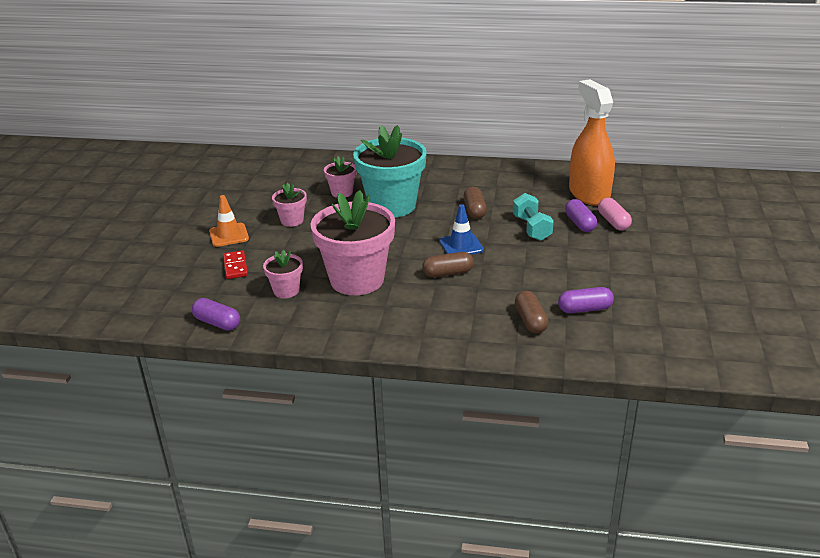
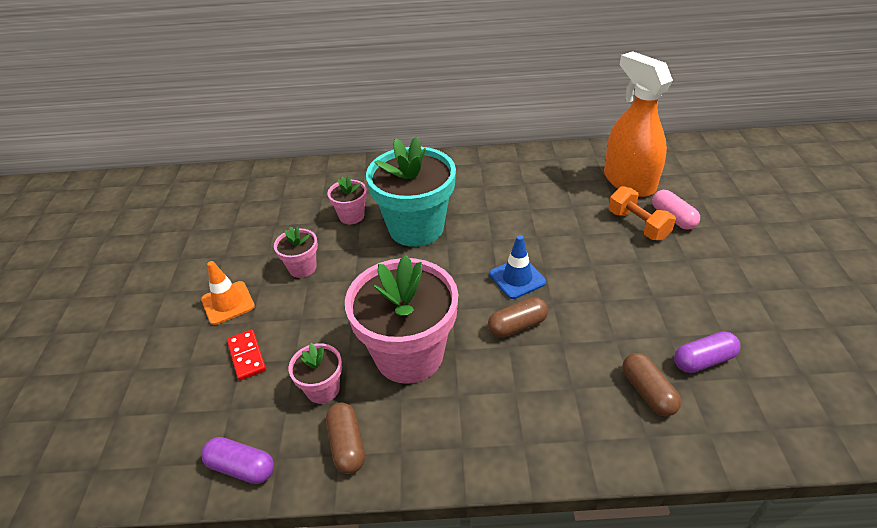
camera: 10 degrees left, 10 degrees up
(474, 210) = (513, 222): brown capsule -> brown capsule (347, 445)
(531, 228) = (587, 240): turquoise dumbbell -> none
(580, 223) = (638, 225): purple capsule -> orange dumbbell

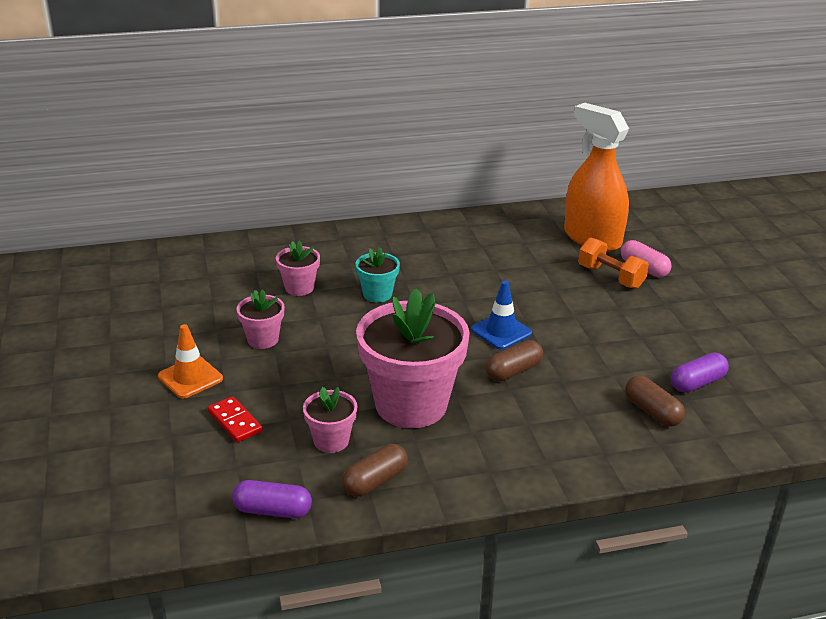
camera: 15 degrees left, 10 degrees down
(347, 445) = (375, 481): brown capsule -> brown capsule turned 75 degrees clockwise
(416, 228) = (377, 294): turquoise flower pot -> turquoise flower pot, size x0.47

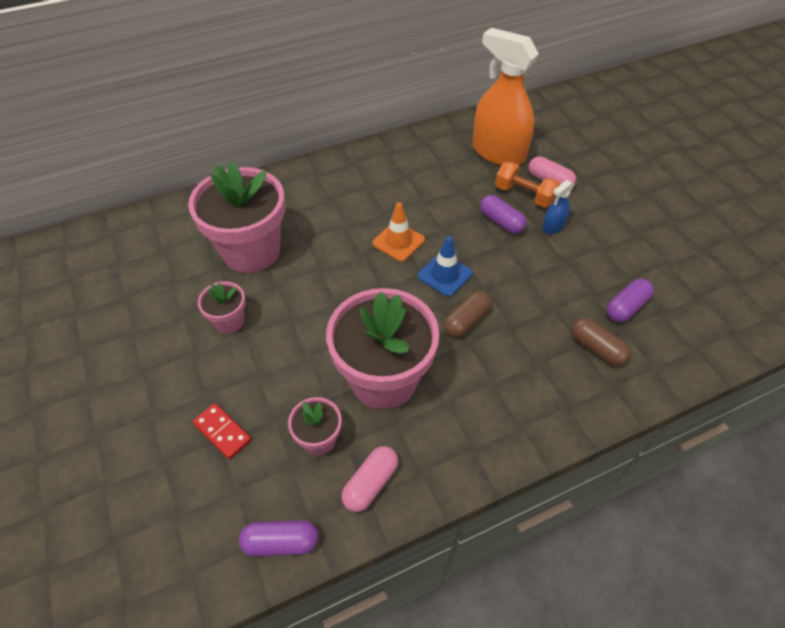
camera: 10 degrees left, 20 degrees up
(190, 378) = (169, 382): orange traffic cone -> orange traffic cone (398, 241)
(299, 288) = (251, 251): pink flower pot -> pink flower pot, size x2.13
(375, 481) = (370, 483): brown capsule -> pink capsule
(377, 294) = (325, 248): turquoise flower pot -> none
(577, 296) = (501, 222): none -> purple capsule
(635, 307) = (553, 226): none -> blue spray bottle

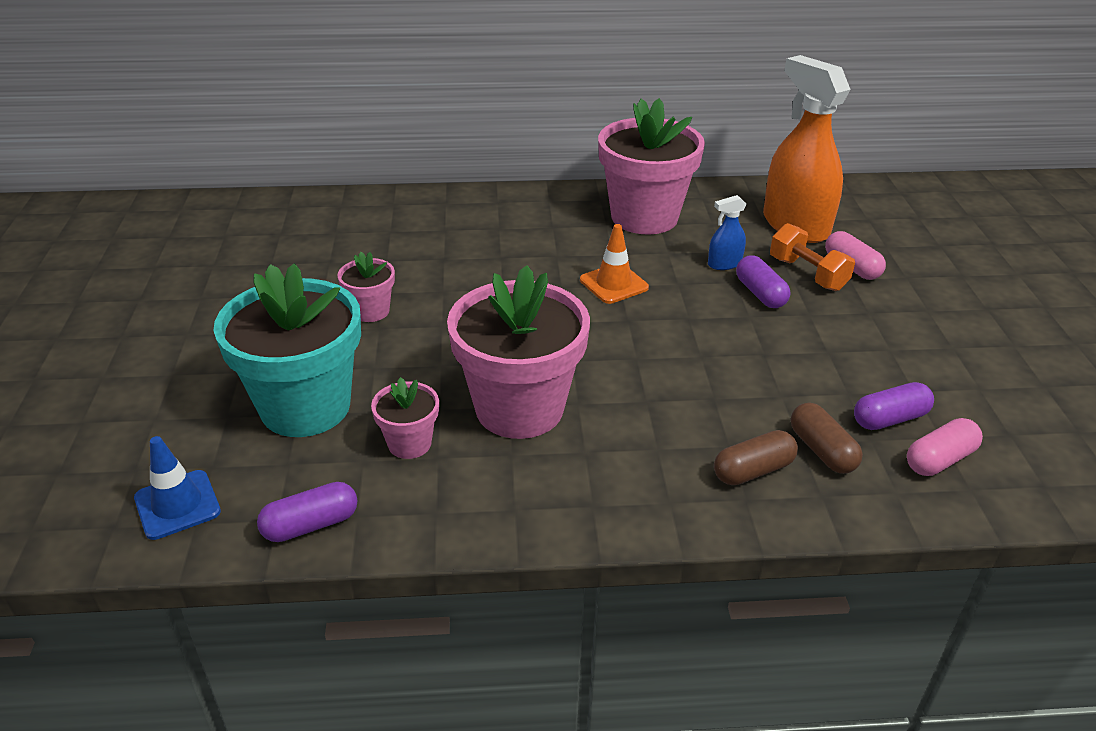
camera: 20 degrees right, 15 degrees down
(222, 432) = (305, 407): red domino -> turquoise flower pot
(251, 251) = (432, 254): pink flower pot -> pink flower pot (644, 217)
(281, 542) = (311, 525): purple capsule -> purple capsule turned 45 degrees counterclockwise
(370, 483) = (446, 502): pink capsule -> pink capsule (939, 460)
(445, 275) = (655, 328): blue traffic cone -> blue traffic cone (177, 505)
(466, 321) = (657, 379): brown capsule -> brown capsule (753, 470)
(553, 226) = (830, 313): blue spray bottle -> blue spray bottle (724, 264)

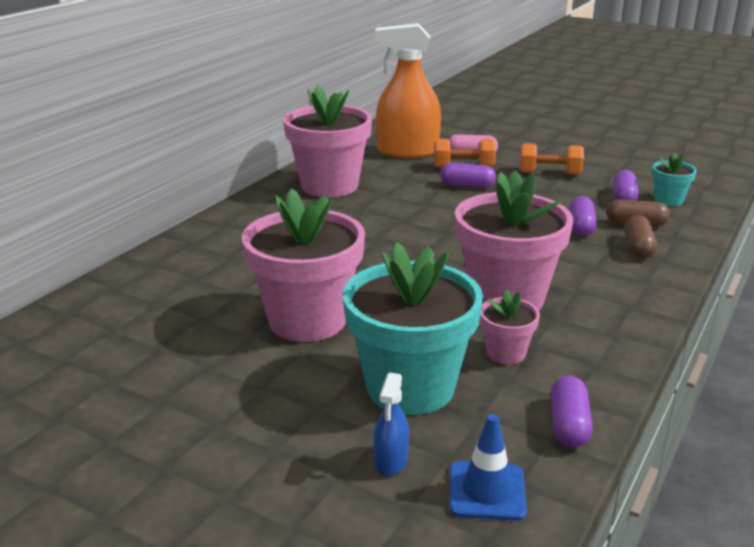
camera: 55 degrees left, 10 degrees down
(371, 311) = (307, 320): pink flower pot -> pink flower pot, size x2.13
(613, 284) = (397, 222): orange traffic cone -> none
(724, 264) = (421, 183): blue spray bottle -> blue spray bottle (391, 460)
(756, 408) = (581, 227): none -> purple capsule
(882, 338) = (549, 173): none -> orange dumbbell
(939, 460) = (668, 200): pink capsule -> turquoise flower pot

